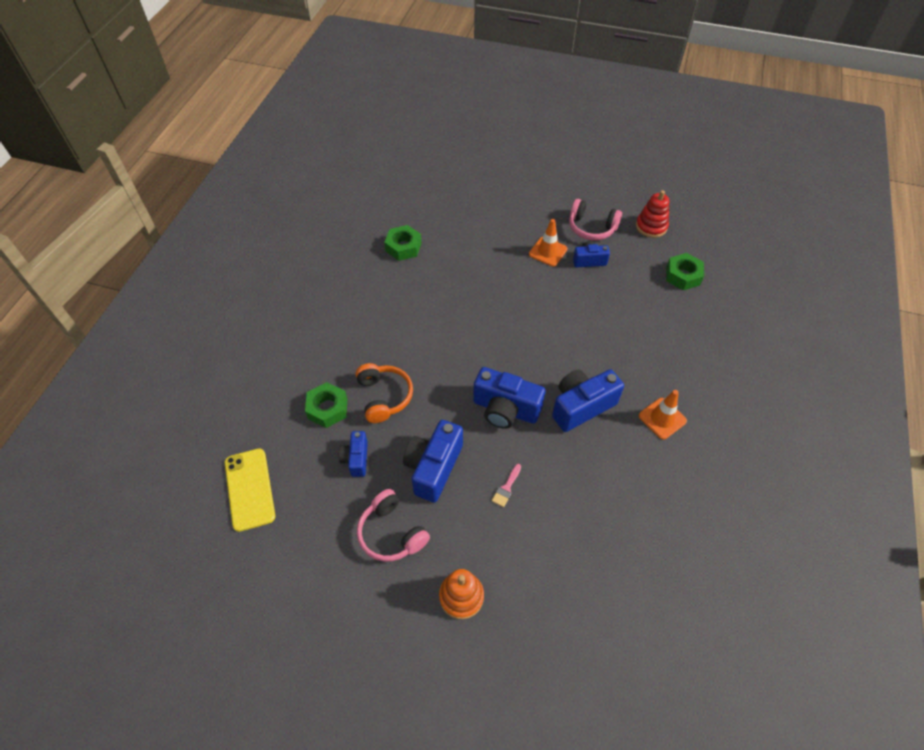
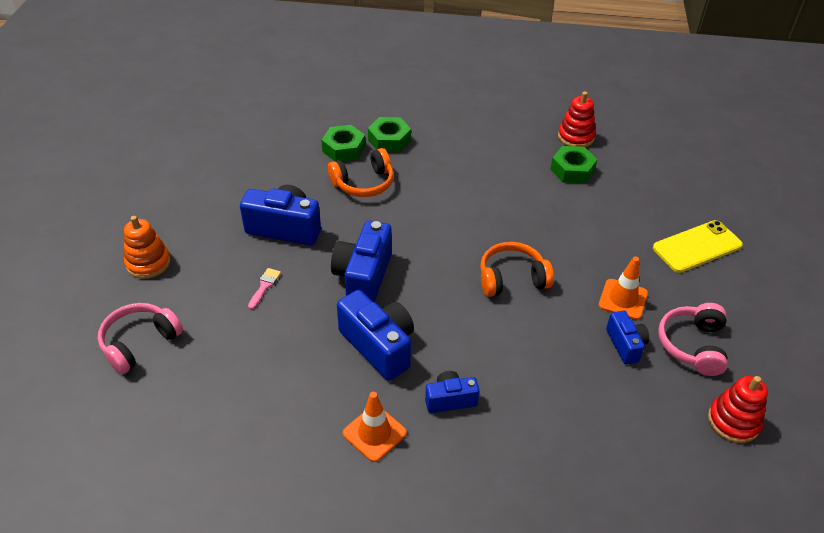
camera: 80 degrees right, 10 degrees down
(250, 489) = (256, 119): yellow phone -> yellow phone (697, 247)
(356, 459) = (290, 175): blue camera -> blue camera (450, 400)
(361, 235) = (576, 137): none -> red stacking toy
(391, 533) = (214, 209): pink headphones -> pink headphones (140, 343)
(506, 488) = (264, 286): pink brush -> pink brush turned 90 degrees clockwise
(520, 310) = (512, 278): none -> orange headphones
(683, 276) = (644, 464): green nut -> green nut (389, 140)

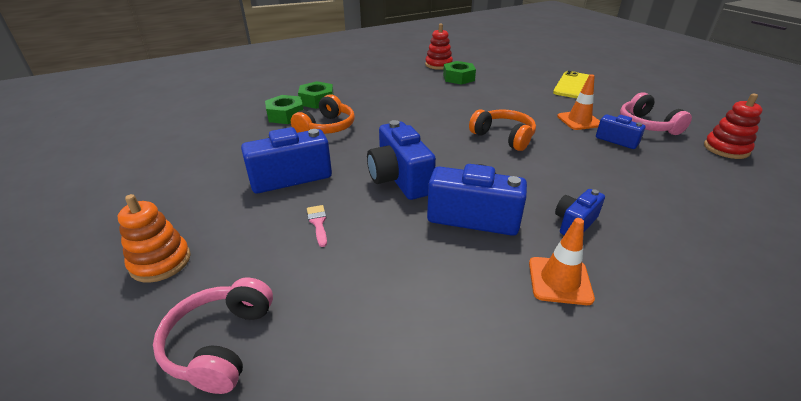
camera: 35 degrees left, 10 degrees down
(512, 278) = (503, 137): orange headphones -> orange headphones turned 90 degrees clockwise

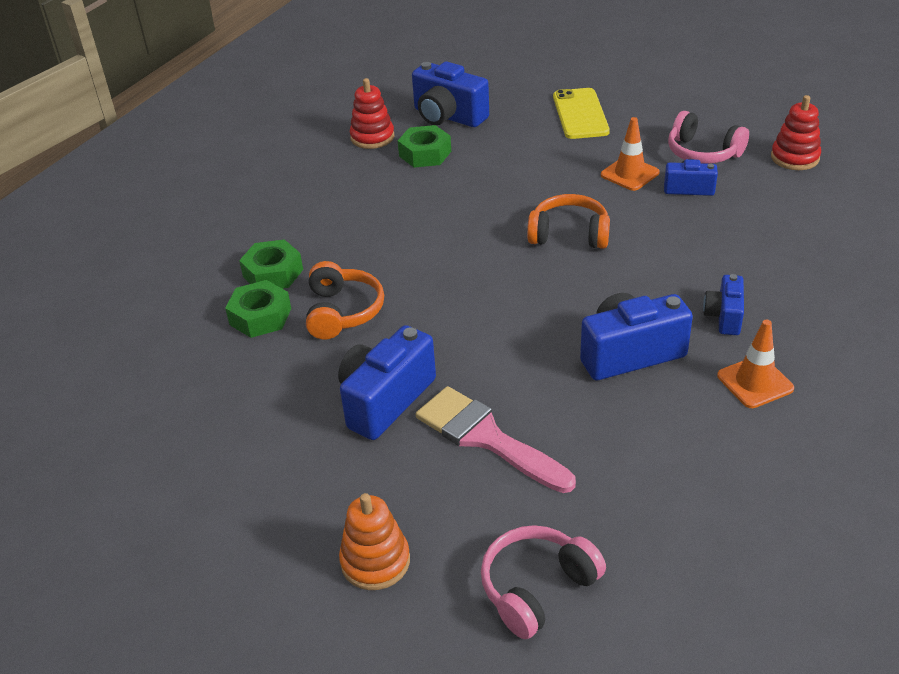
camera: 30 degrees left, 5 degrees up
(220, 343) = (537, 588): pink headphones -> pink headphones turned 75 degrees clockwise
(318, 223) = (486, 438): pink brush -> pink brush, size x2.38
(399, 179) = (513, 345): blue camera -> blue camera (448, 116)

